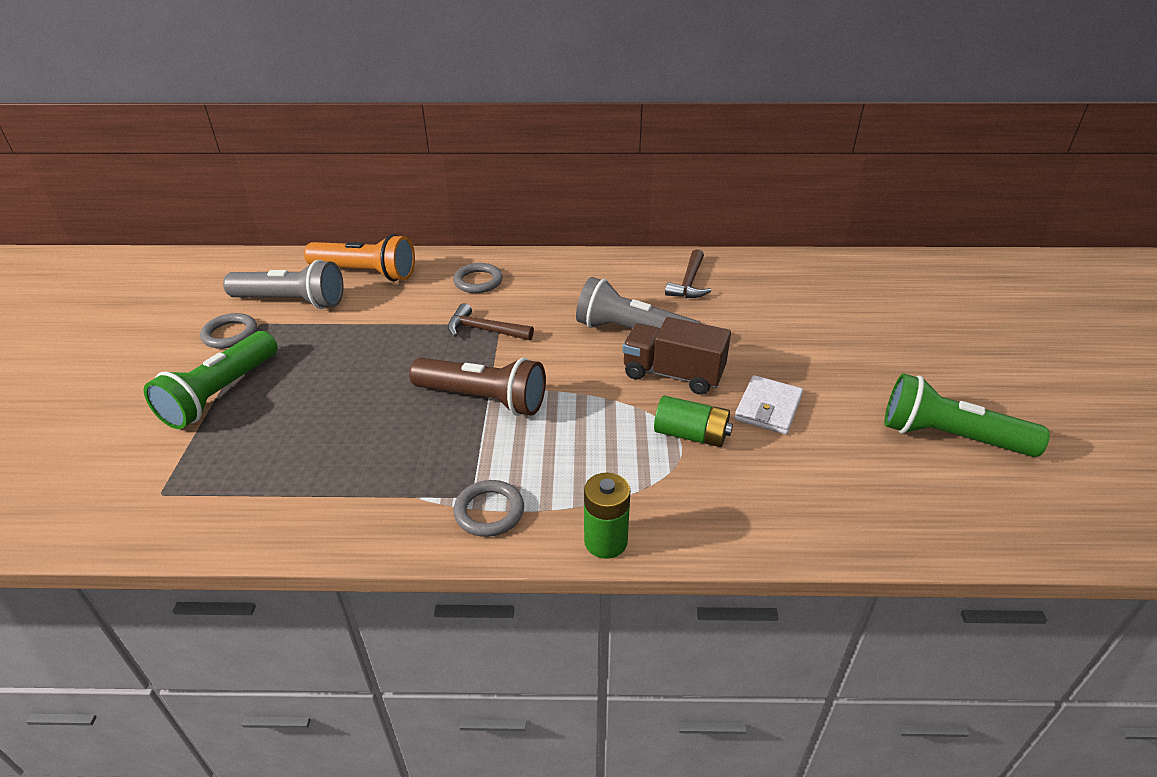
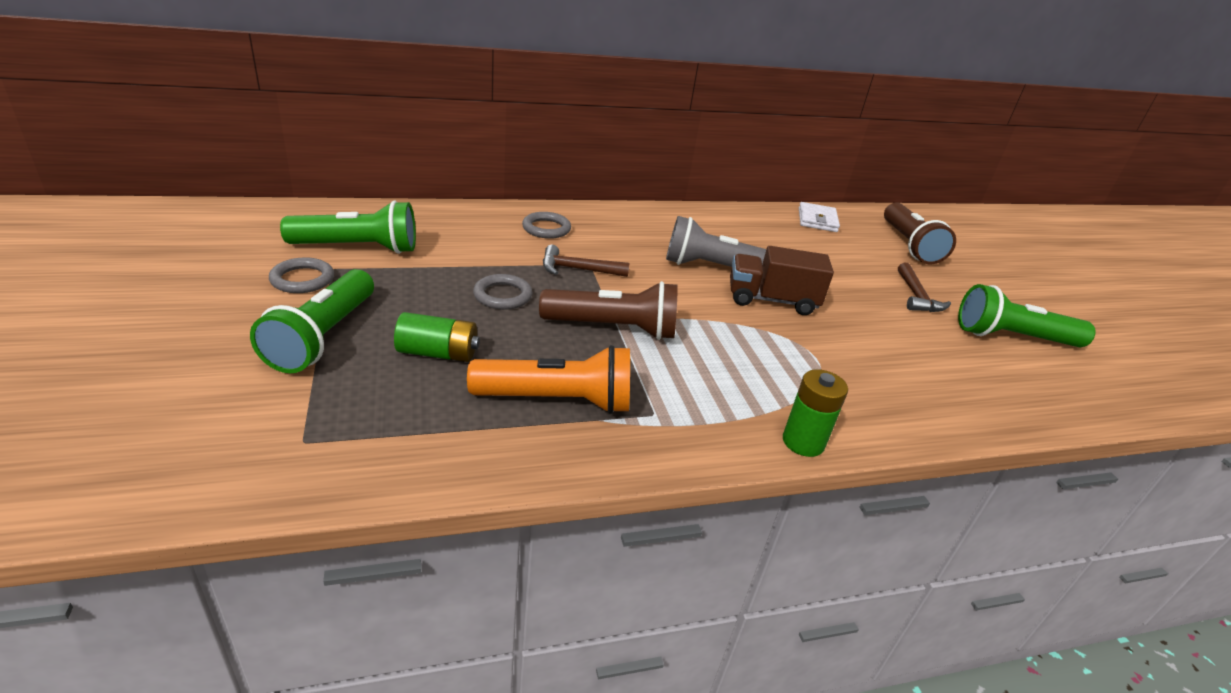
camera: 20 degrees left, 5 degrees down
(292, 301) = (358, 248): grey flashlight -> green flashlight
(366, 273) = (426, 222): orange flashlight -> orange flashlight (557, 400)
(489, 511) = (680, 426): grey ring -> grey ring (502, 295)
(689, 283) = (738, 229): brown hammer -> brown hammer (916, 296)
(691, 435) = (818, 348): green battery -> green battery (438, 353)
(768, 408) = (866, 323): white wallet -> white wallet (817, 220)
(894, 307) = (909, 245): none -> brown flashlight

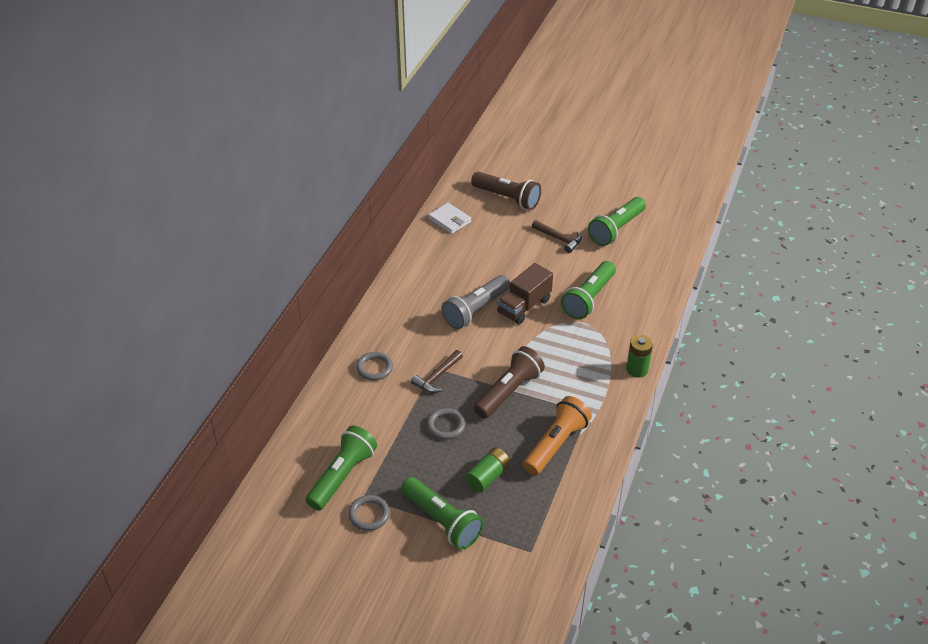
camera: 50 degrees left, 10 degrees up
(862, 349) = (589, 299): none -> green flashlight

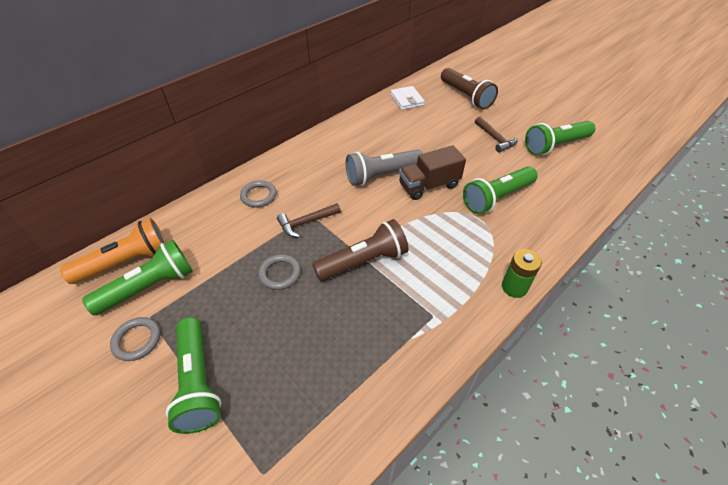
camera: 25 degrees right, 5 degrees up
(487, 476) = (281, 348): green battery -> none
(556, 444) = (377, 339): orange flashlight -> orange flashlight (126, 261)

